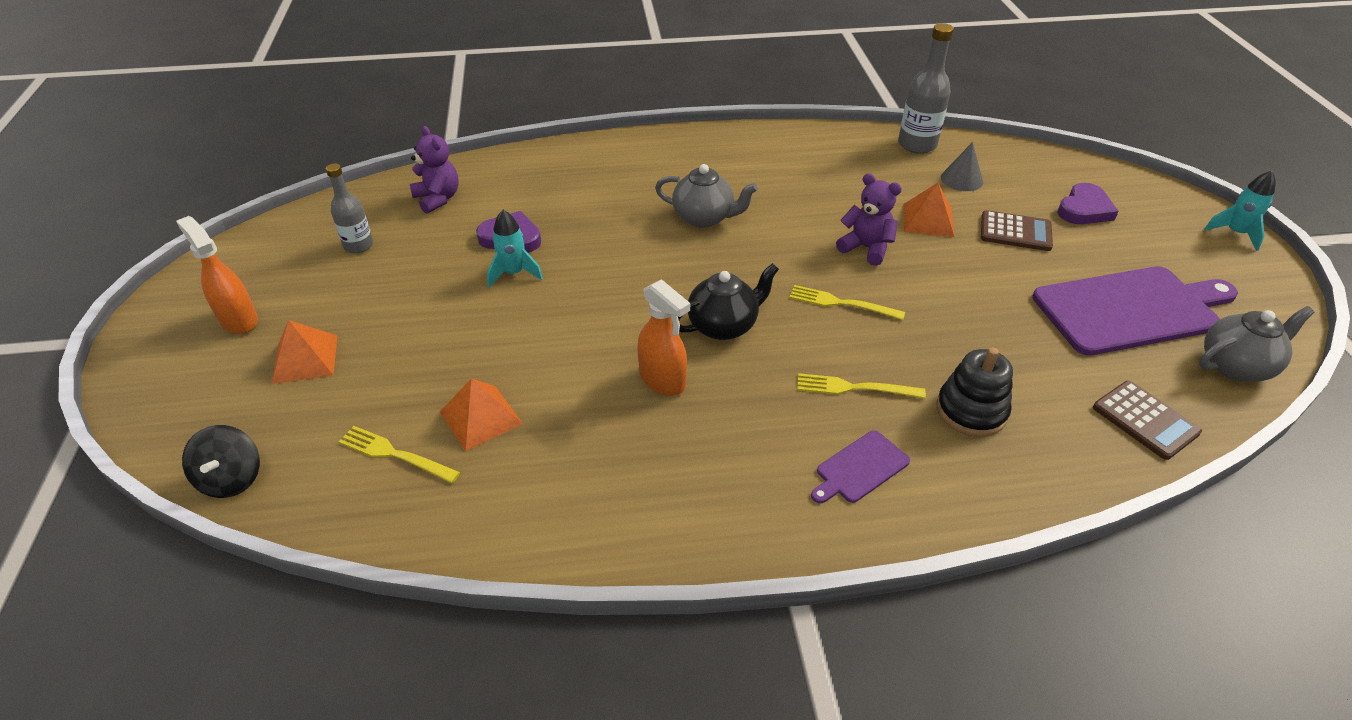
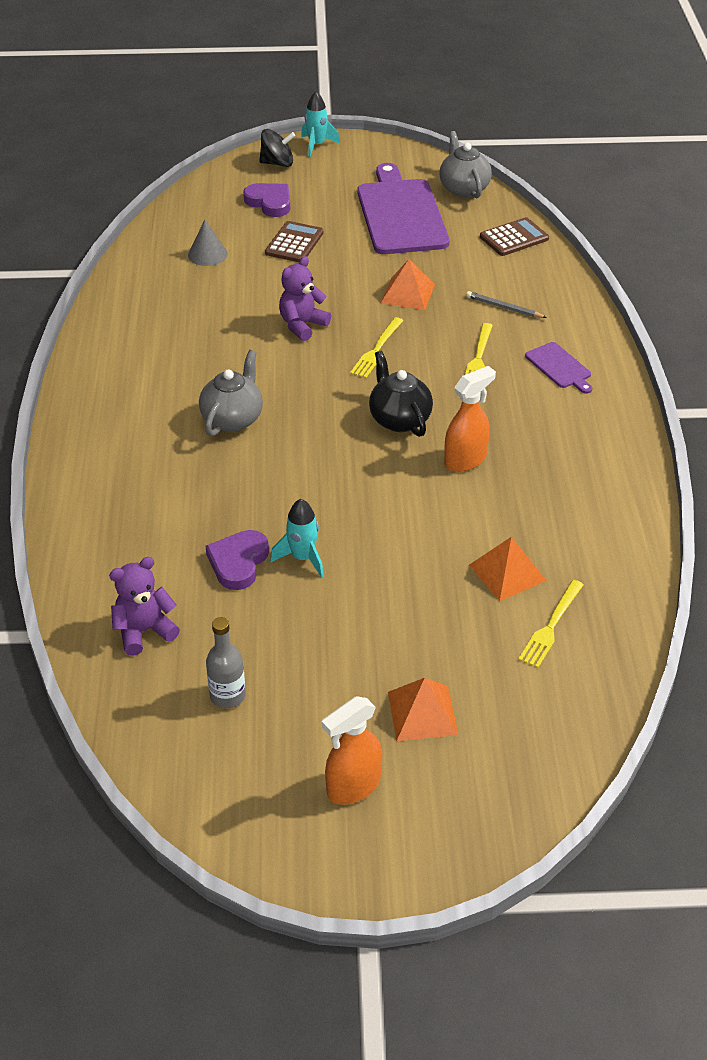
camera: 85 degrees left, 0 degrees up
(232, 479) = (582, 740): black spinning top -> black spinning top (277, 163)
(917, 145) = (139, 268): grey bottle -> none
(928, 220) = (267, 284): orange pyramid -> orange pyramid (407, 293)
(971, 411) = (504, 307): black stacking toy -> grey pencil

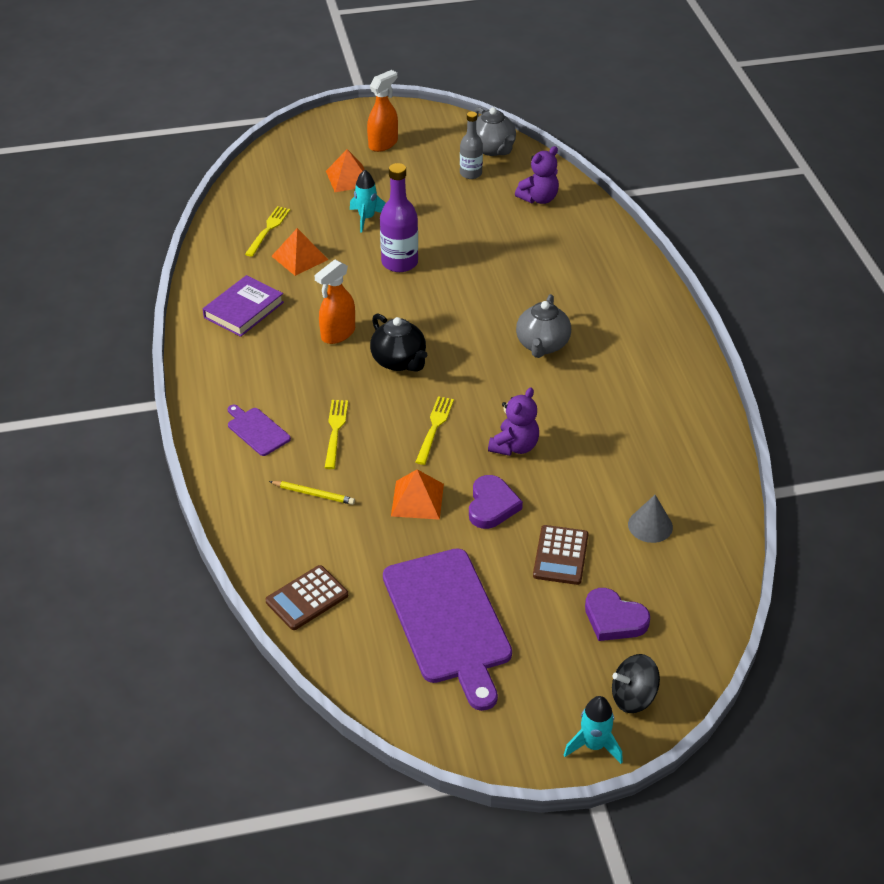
camera: 170 degrees right, 0 degrees up
(238, 562) = (493, 243): purple heart -> purple heart (492, 505)
(303, 558) = (448, 250): turquoise rocket -> turquoise rocket (366, 218)
(373, 547) = (399, 262): none -> purple bottle
(463, 189) = (376, 680): grey teapot -> grey teapot (492, 149)
(504, 307) = (314, 494): grey pencil -> yellow pencil
(580, 504) = (244, 310): none -> purple book

